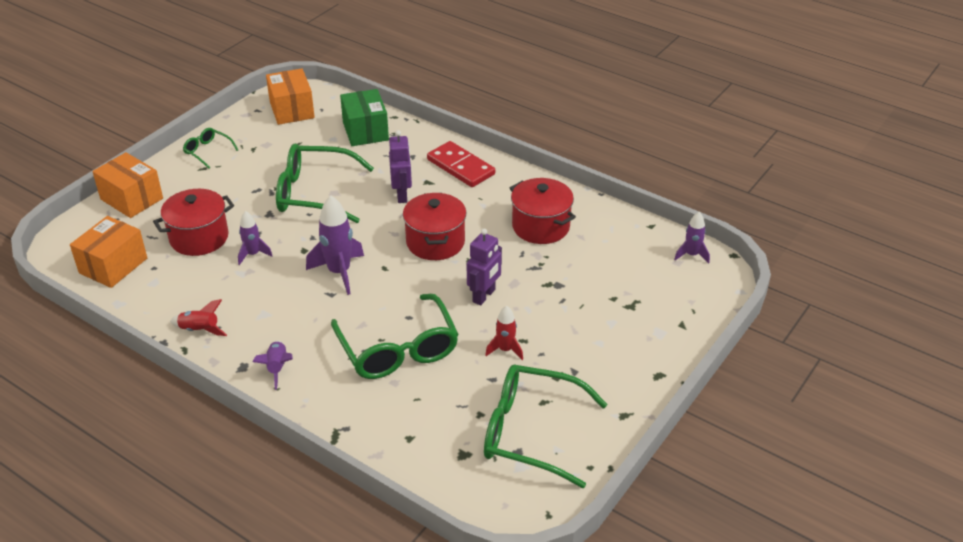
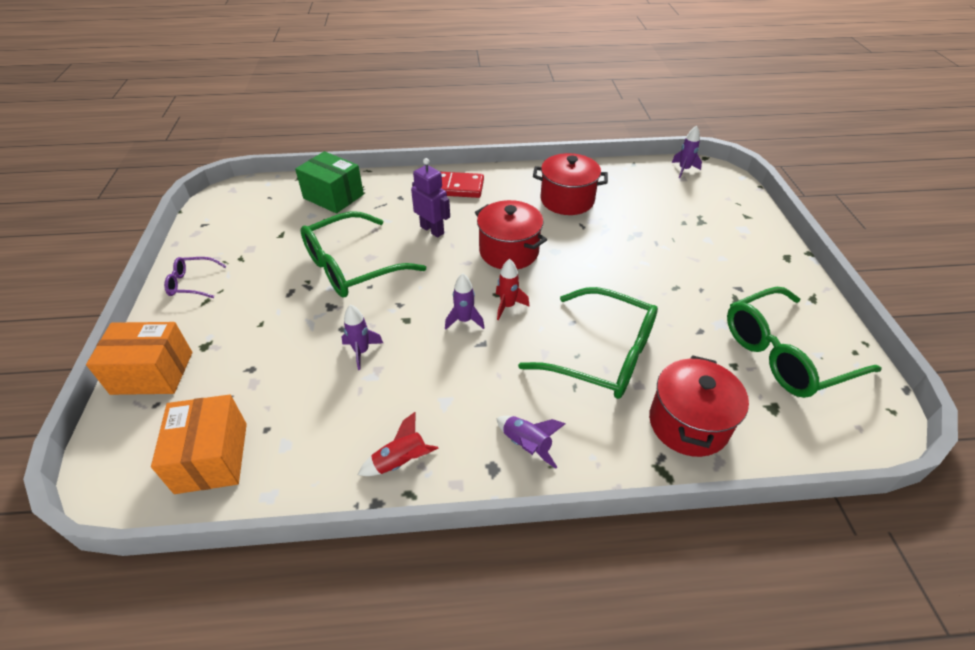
camera: 40 degrees left, 5 degrees up
(199, 238) = (283, 368): red pot -> red pot (688, 423)
(207, 151) = (192, 283): green glasses -> purple glasses
(292, 110) = (240, 209): orange box -> none
(339, 272) = (464, 320): purple rocket -> purple rocket, size x0.58
(484, 296) = (602, 271): purple robot -> none
(505, 350) = (675, 302): red rocket -> red rocket (507, 306)

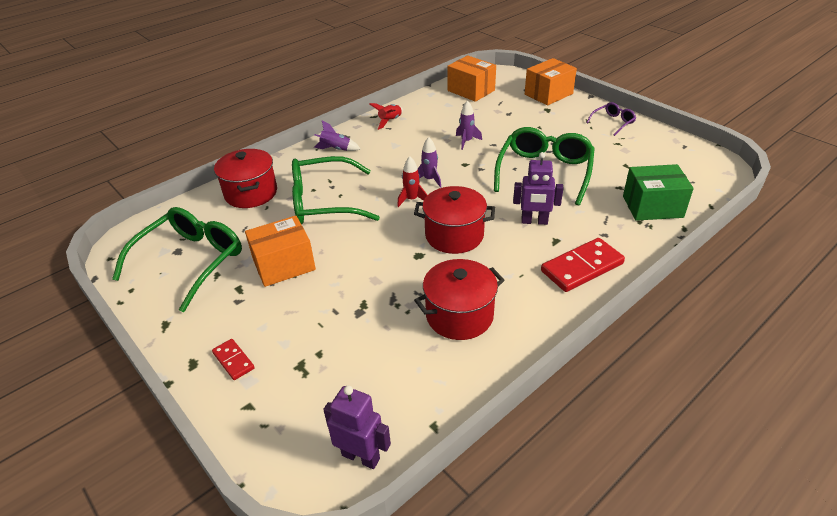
camera: 145 degrees right, 5 degrees down
(683, 170) = (361, 456): purple rocket -> purple robot
(683, 301) = (284, 265): none -> orange box
(752, 245) = (233, 361): none -> red domino

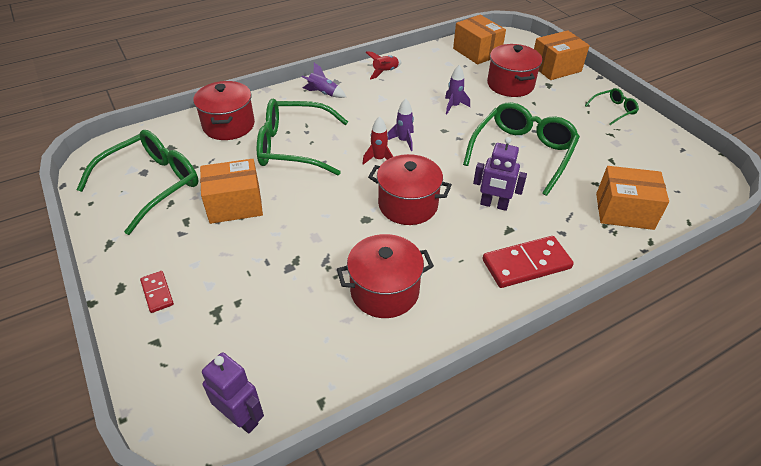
camera: 10 degrees right, 5 degrees up
(512, 115) = (510, 85): none -> red pot
(613, 122) = (613, 110): purple glasses -> green glasses
(652, 206) = (624, 211): green box -> orange box

